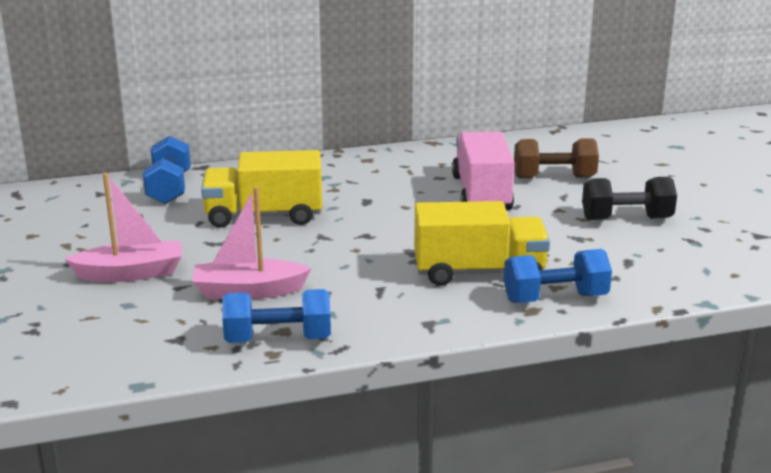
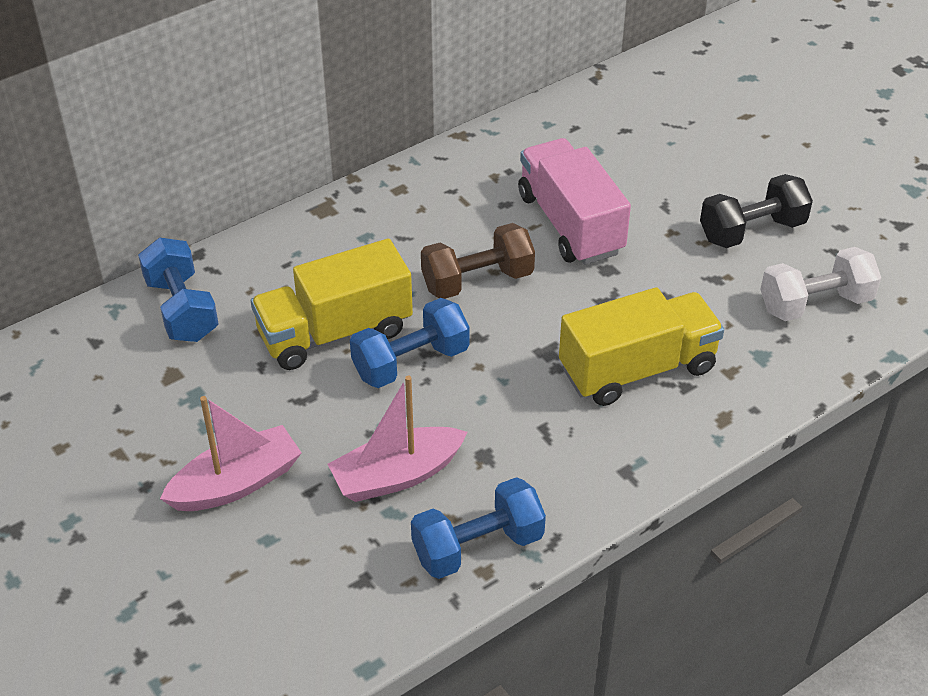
camera: 20 degrees left, 20 degrees up
(554, 177) = (638, 172): brown dumbbell -> brown dumbbell (477, 280)
(555, 298) = (738, 391): blue dumbbell -> blue dumbbell (410, 362)
(654, 264) = (815, 303): none -> white dumbbell

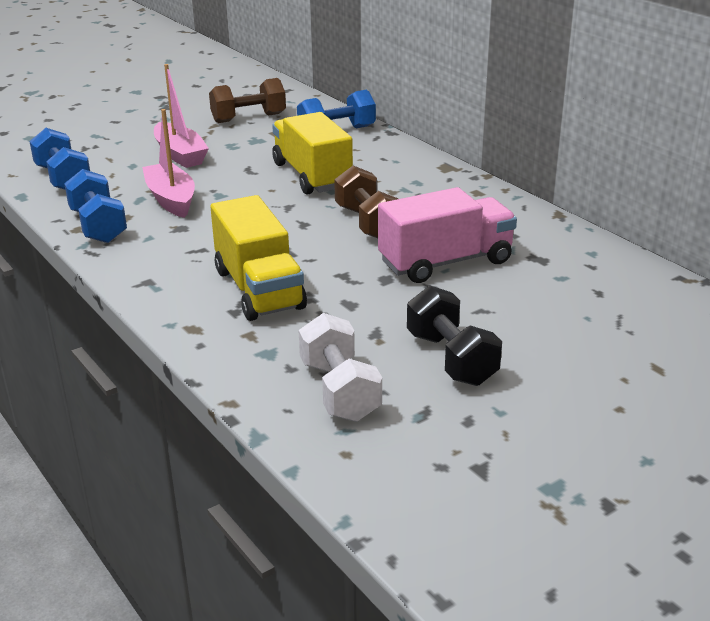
camera: 90 degrees right, 15 degrees down
(100, 411) = (248, 118): none -> brown dumbbell
(410, 362) = (279, 201): blue dumbbell -> blue dumbbell (63, 179)

